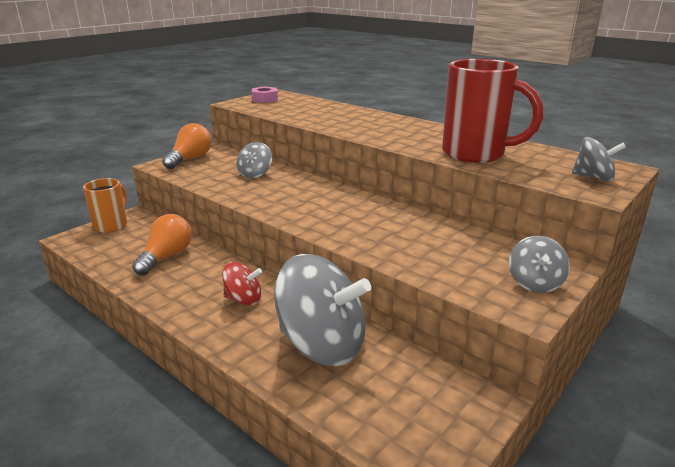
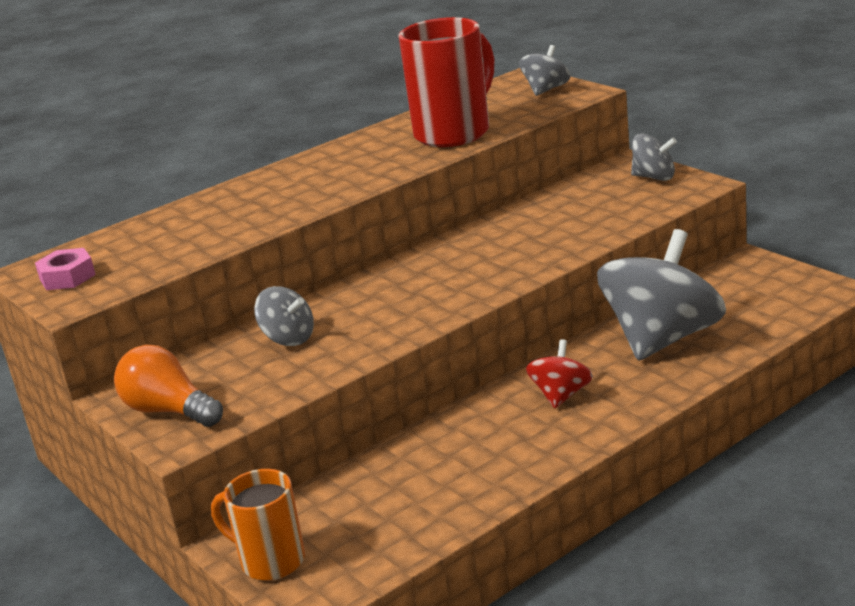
camera: 75 degrees left, 0 degrees up
(166, 256) = (421, 476): orange light bulb -> none

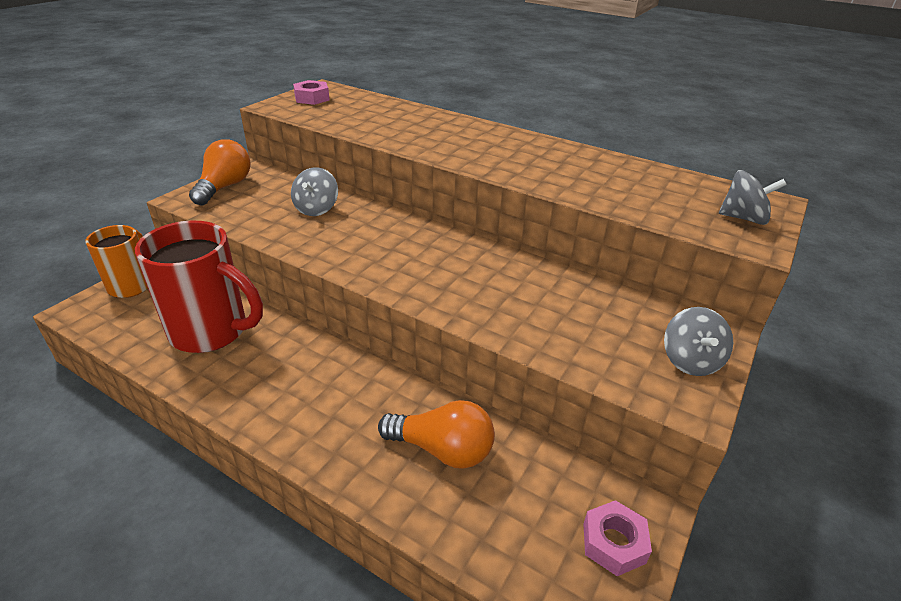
camera: 65 degrees right, 10 degrees up
(454, 133) = (599, 185): red mug -> red mug (211, 332)
(561, 395) = (331, 389): red spinning top -> none
(662, 339) = (442, 450): grey spinning top -> orange light bulb
(772, 278) = (614, 543): none -> pink nut

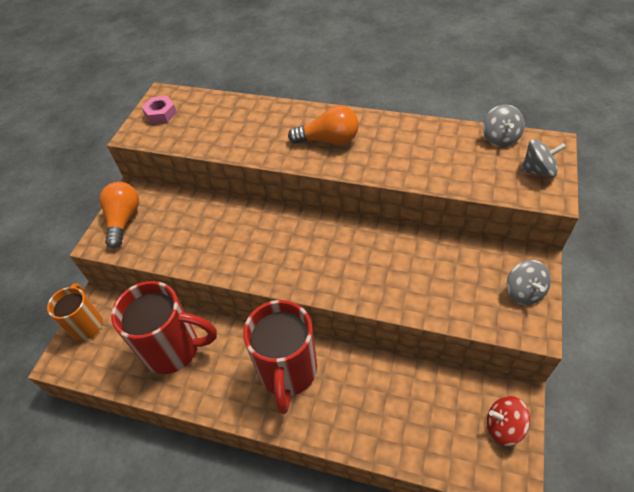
camera: 10 degrees left, 15 degrees up
(316, 209) = (210, 223): grey spinning top -> grey spinning top (499, 138)
(335, 391) = (287, 372): none -> red mug
(442, 450) = (378, 394): orange light bulb -> orange light bulb (329, 140)
(614, 543) = (503, 426): pink nut -> red spinning top

